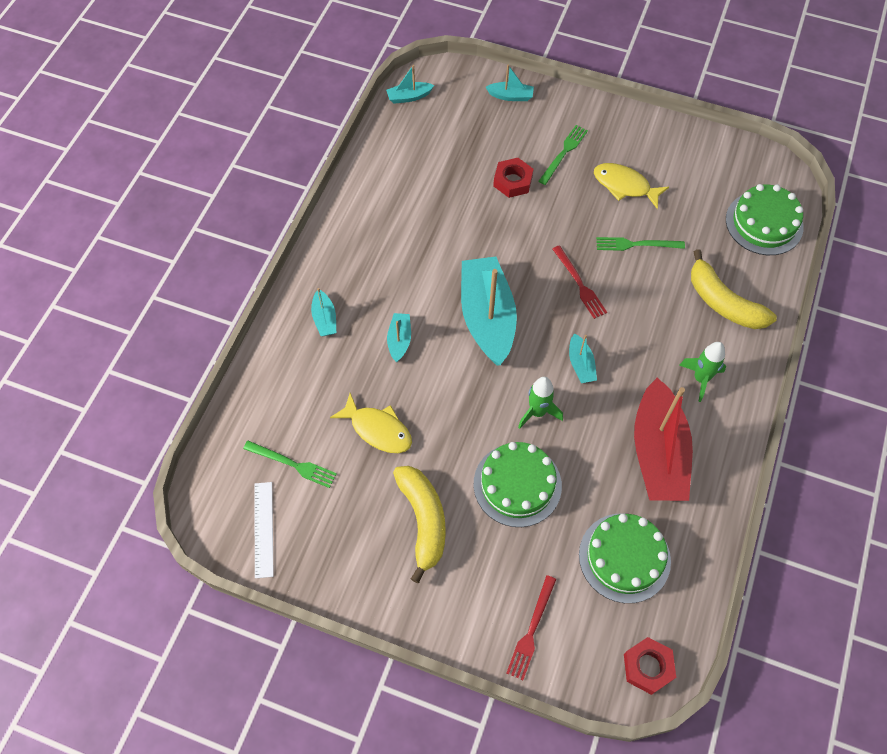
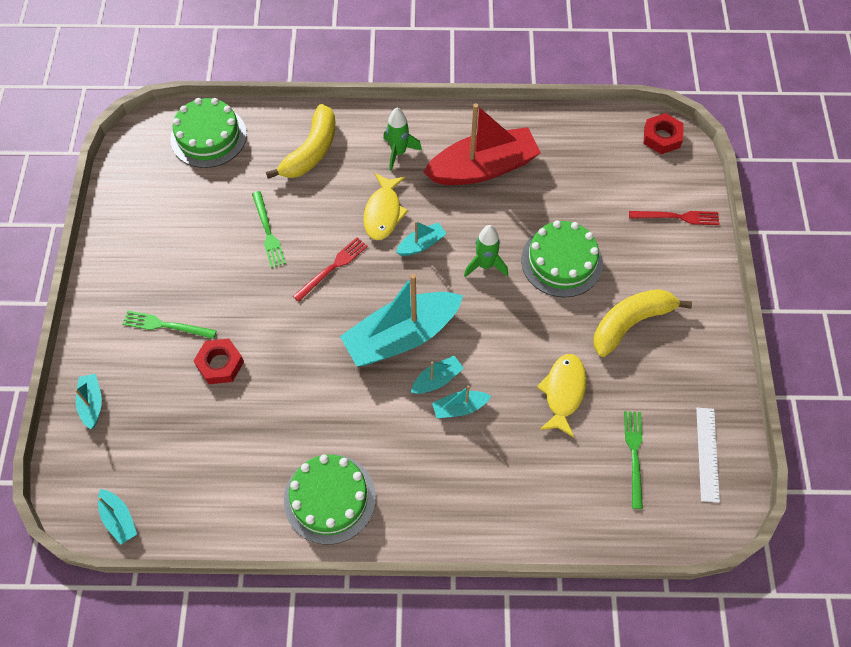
camera: 110 degrees left, 0 degrees up
(264, 529) = (707, 454): white ruler -> white ruler turned 60 degrees counterclockwise
(324, 318) = (464, 491): turquoise boat -> turquoise boat (437, 380)
(624, 186) = (196, 258): yellow fish -> yellow fish (383, 213)
(624, 557) = (586, 170): green cake -> green cake (329, 498)

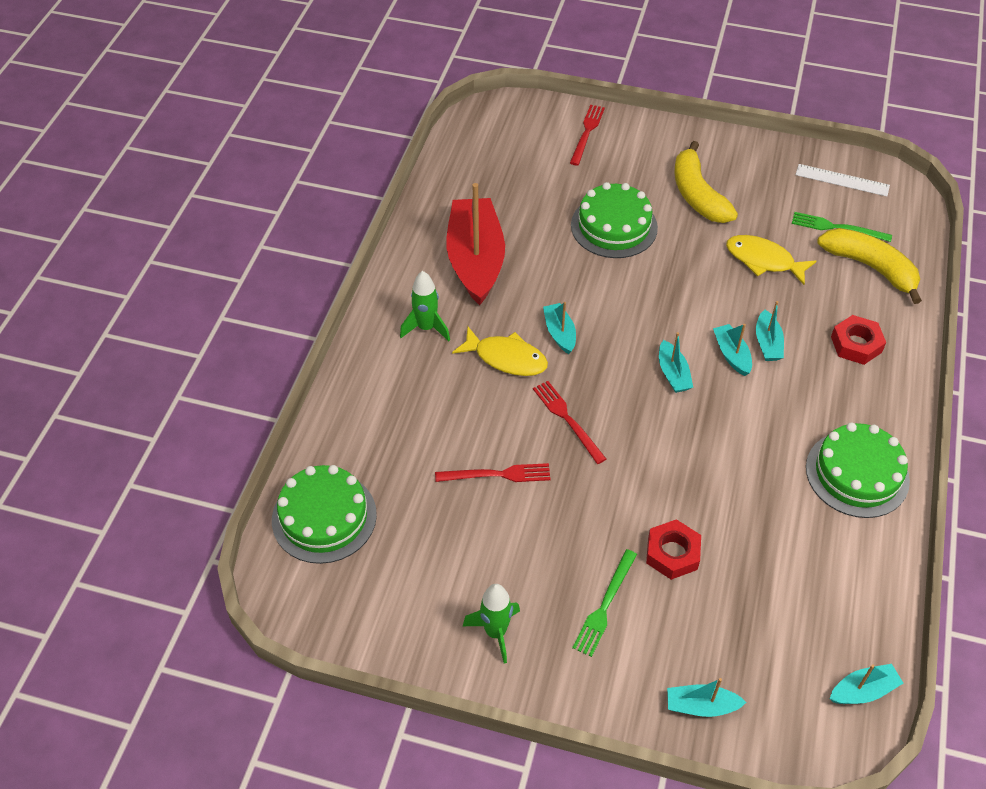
camera: 75 degrees left, 10 degrees down
(268, 232) = (497, 474): green fork -> red fork
(311, 151) = (392, 410): yellow banana -> yellow banana (870, 267)
(401, 336) = (673, 374): turquoise boat -> turquoise boat, size x0.45
(485, 265) = (602, 286): green rocket -> green rocket (495, 632)
(662, 137) = (488, 118): red nut -> red nut (856, 344)

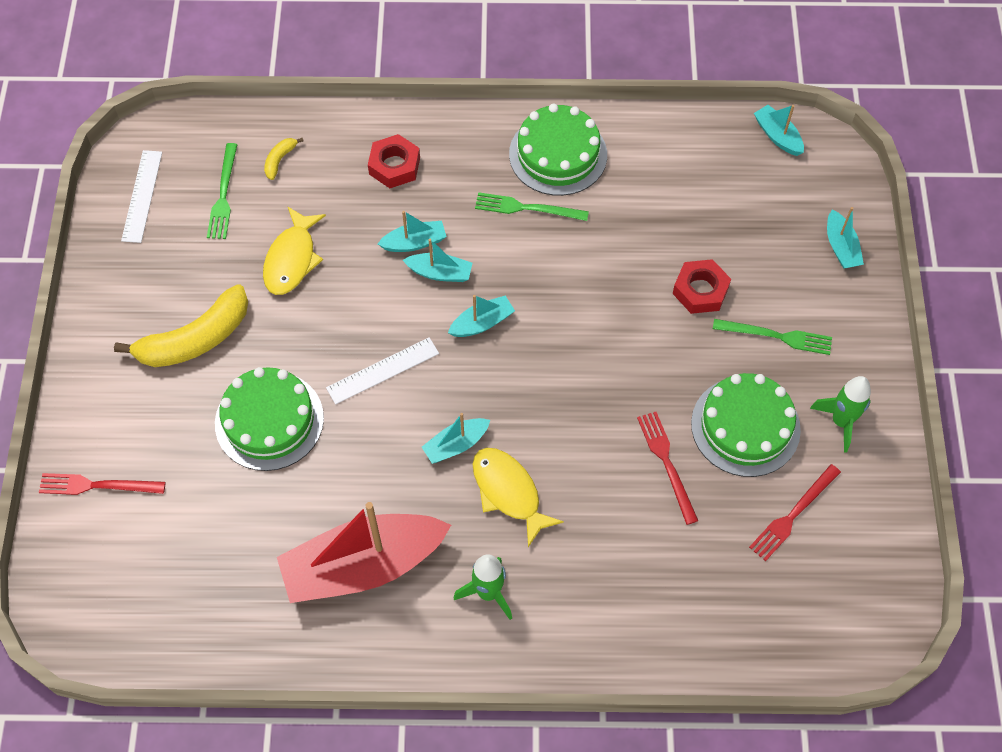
camera: 105 degrees left, 10 degrees up
(324, 517) = (780, 622): green cake -> green cake (745, 426)
(506, 358) = (508, 492): yellow fish -> yellow fish turned 45 degrees counterclockwise
(567, 419) = (574, 412): red fork -> red fork (793, 514)
(641, 300) = (383, 371): none -> white ruler
(731, 355) = (440, 273): turquoise boat -> turquoise boat turned 135 degrees counterclockwise
(794, 434) = (527, 208): none -> green fork
(870, 267) = (280, 160): yellow banana -> yellow banana, size x0.43

